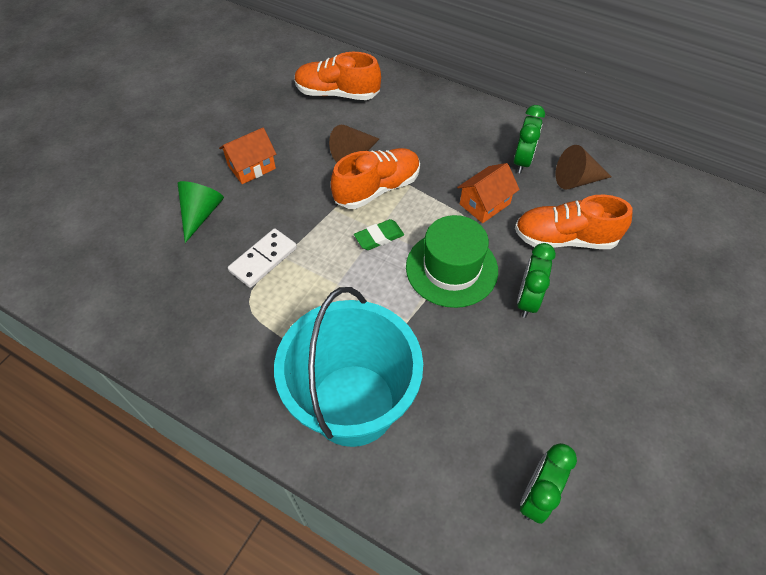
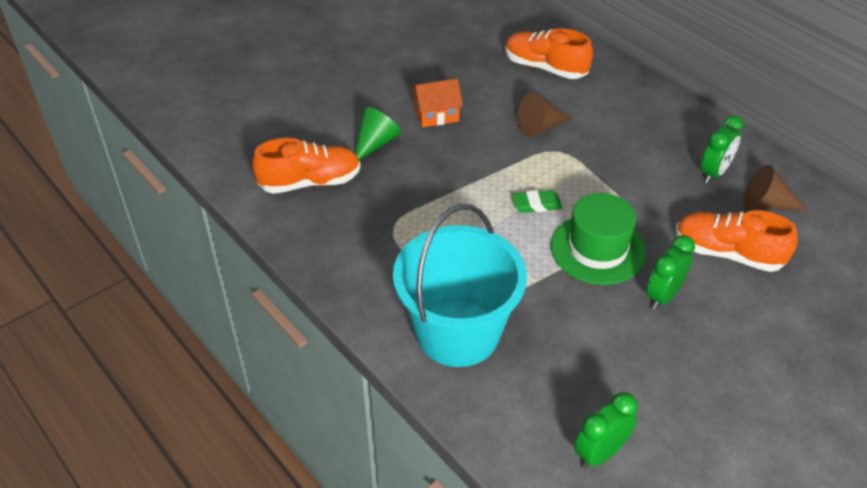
camera: 20 degrees right, 10 degrees down
(263, 259) = (419, 195): white domino -> none
(377, 189) = (551, 162): orange shoe -> orange shoe (310, 182)
(484, 204) = (656, 202): orange house -> none

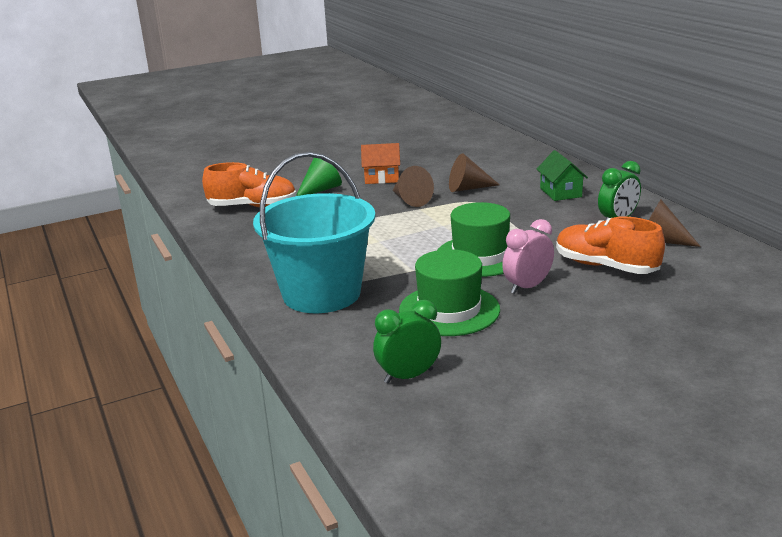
camera: 15 degrees right, 20 degrees down
(485, 155) = (410, 200): none -> brown cone
(536, 204) = (439, 228): green eraser -> none
(545, 68) = (492, 158): orange shoe -> none
(600, 344) = (449, 310): none -> green hat
(640, 127) = (560, 192): none -> green house
(663, 296) = (527, 287): green clock -> pink clock

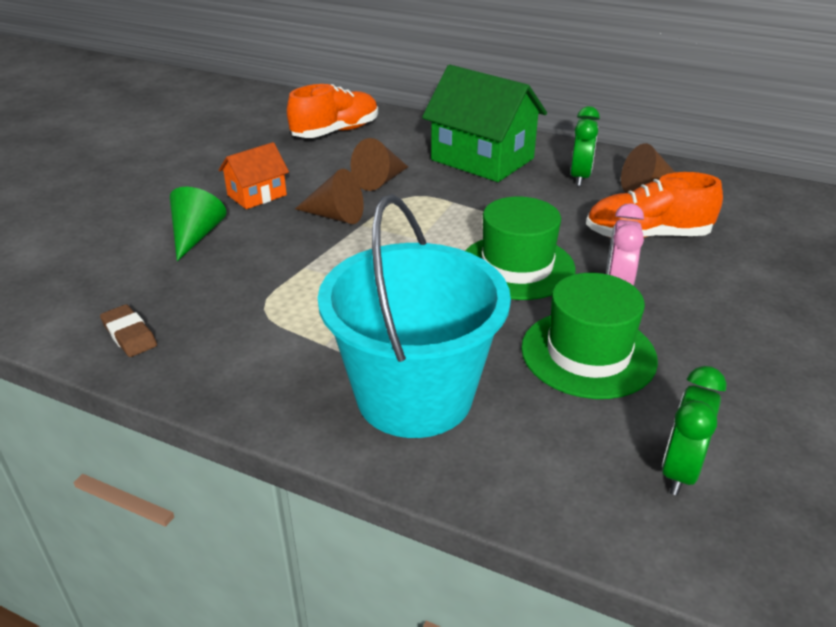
camera: 40 degrees left, 10 degrees up
(229, 225) = (129, 335): none -> brown eraser
(252, 206) = (127, 292): orange shoe -> orange shoe (335, 132)
(560, 192) = (482, 159): green house -> green house, size x1.89

